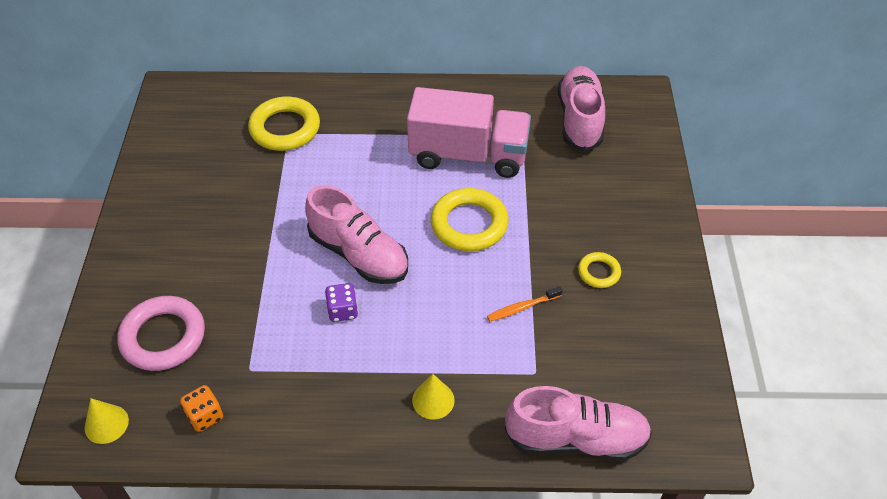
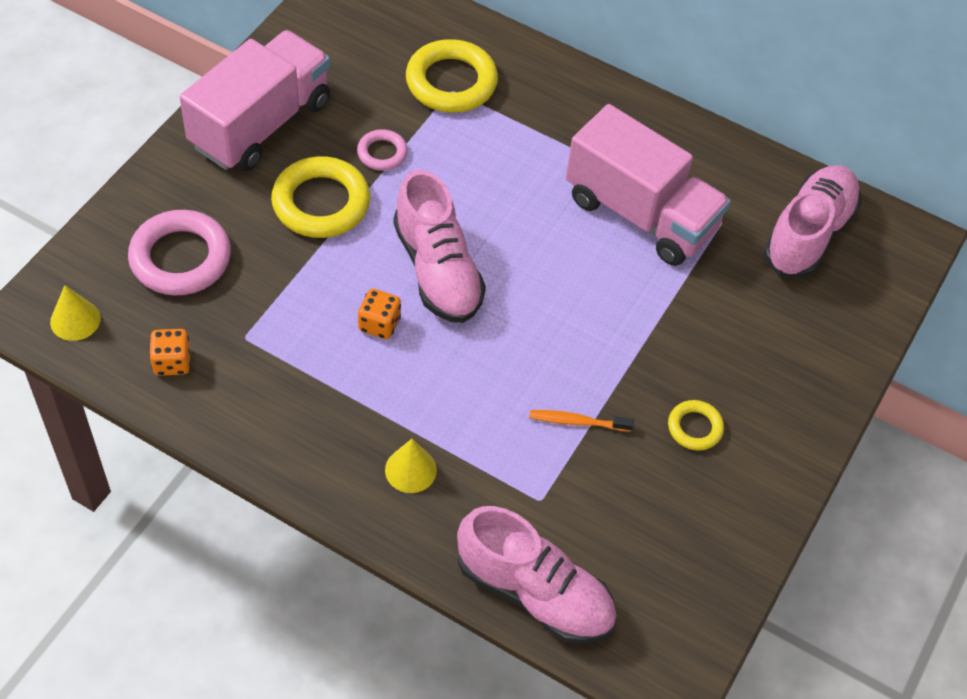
camera: 25 degrees right, 5 degrees up
(165, 215) = (261, 124): none -> pink truck
(267, 195) = (382, 153): none -> pink ring
(342, 311) = (379, 324): purple dice -> orange dice
(469, 224) = (584, 296): yellow ring -> yellow ring (321, 203)

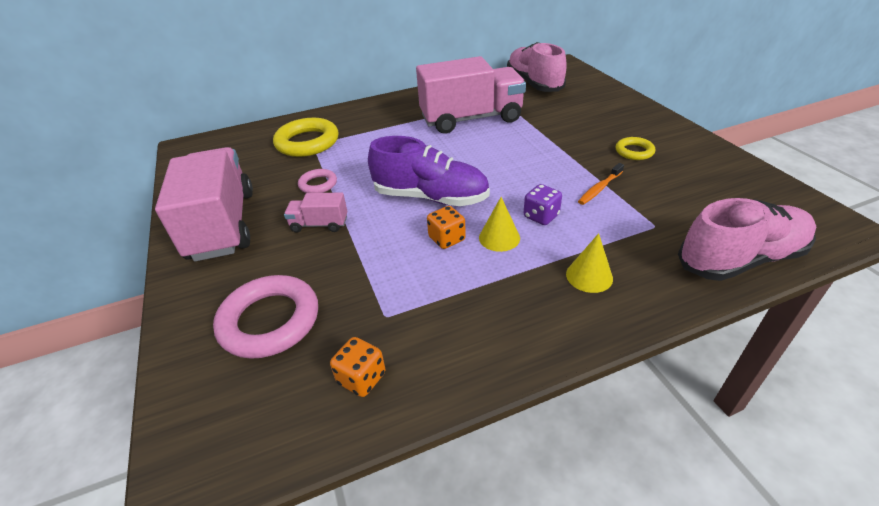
camera: 45 degrees left, 15 degrees down
(75, 320) = (238, 435): yellow cone -> yellow cone (499, 237)
(321, 203) = (319, 224): yellow ring -> pink truck
(437, 270) = (431, 197): pink shoe -> purple shoe
(479, 388) = (541, 216): none -> purple dice

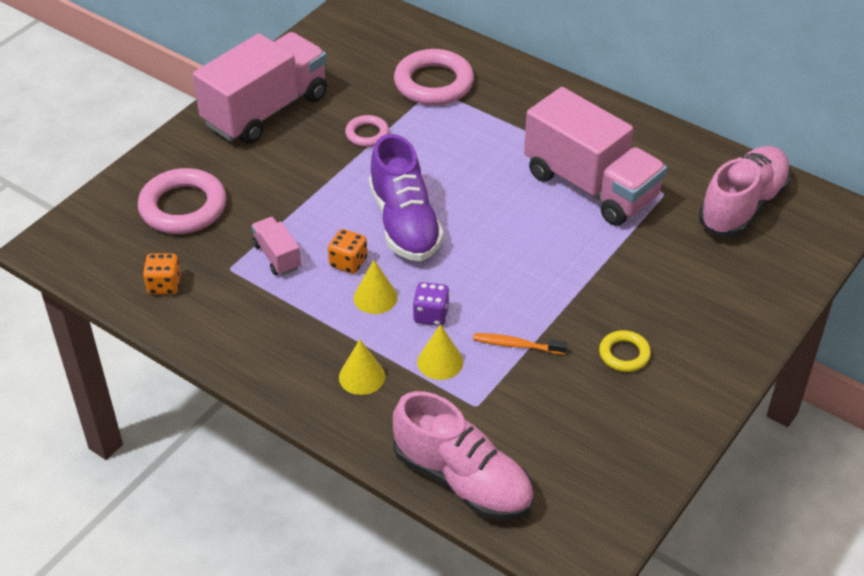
camera: 55 degrees right, 5 degrees up
(307, 142) = (433, 83): yellow ring -> pink ring
(319, 224) = (309, 170): pink truck -> pink truck (277, 256)
(596, 228) = (440, 362): none -> yellow cone

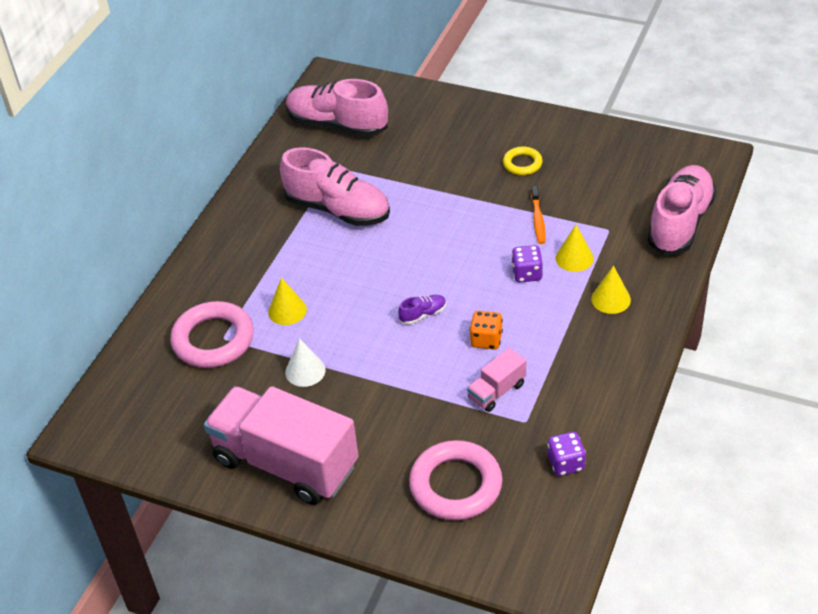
camera: 100 degrees left, 0 degrees up
(164, 285) = (566, 463): orange dice -> purple dice
(367, 134) = (305, 371): pink ring -> white cone
(375, 297) = (521, 312): yellow cone -> yellow cone (287, 310)
(405, 223) = (423, 314): purple shoe -> purple shoe, size x0.41
(590, 186) = (338, 209): pink truck -> pink shoe

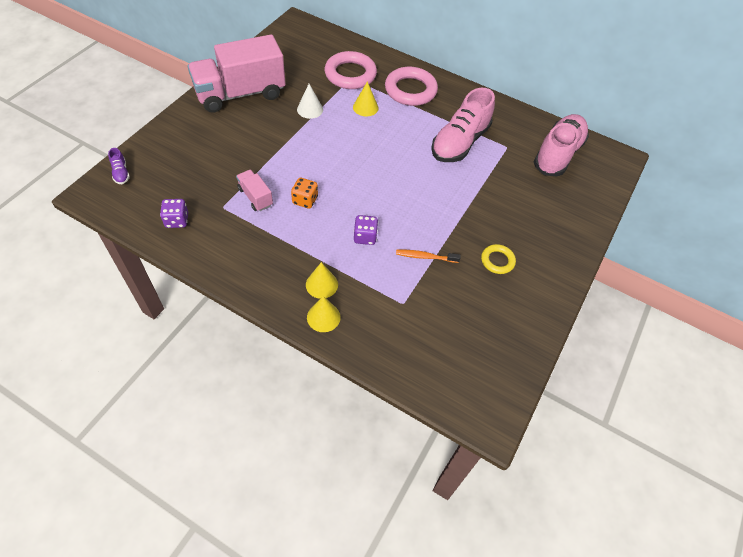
camera: 90 degrees right, 10 degrees up
(286, 463) = (240, 94): pink truck -> pink truck turned 150 degrees counterclockwise
(423, 314) = (341, 171): purple shoe -> purple shoe (121, 173)
(456, 485) = (187, 163): pink ring -> pink ring (410, 90)
(574, 258) = (374, 271): yellow cone -> yellow cone (323, 317)
(680, 223) = (400, 361): pink shoe -> none

